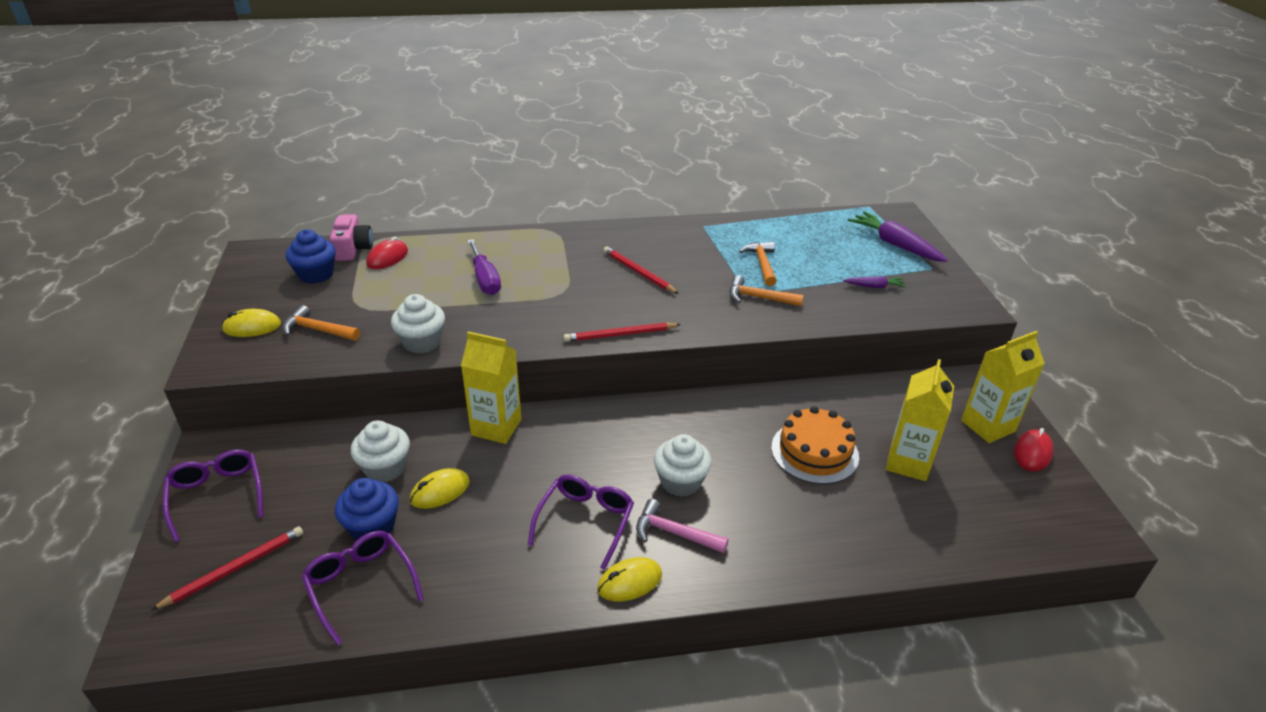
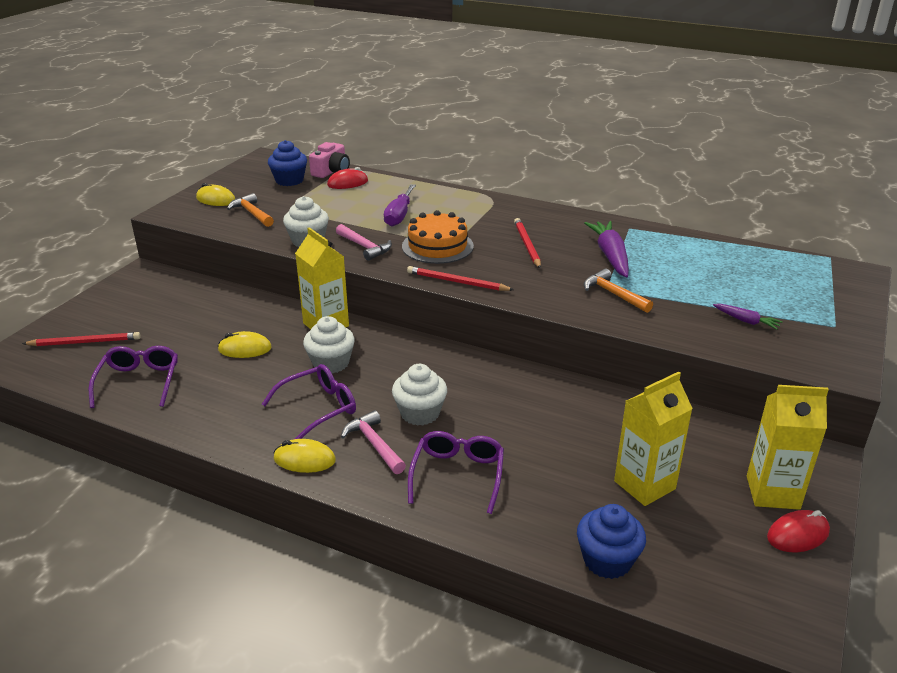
camera: 35 degrees right, 5 degrees down
(217, 496) = (119, 299): purple glasses -> purple glasses (457, 475)
(372, 527) = (182, 352): blue cupcake -> blue cupcake (607, 560)
(385, 468) = (227, 321): white cupcake -> white cupcake (331, 363)
(489, 328) = (364, 247): none -> pink hammer
(762, 264) = (650, 271): orange hammer -> none
(814, 452) = (561, 440): orange cake -> orange cake (437, 246)
(895, 245) = (817, 295): purple carrot -> purple carrot (610, 256)

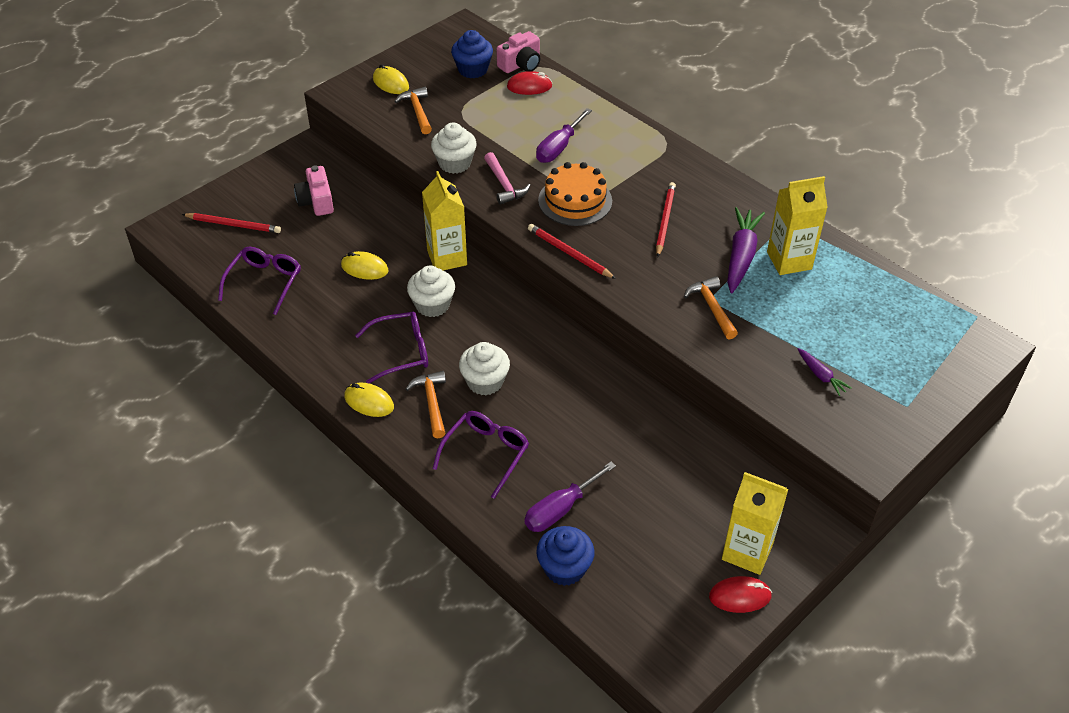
camera: 20 degrees right, 15 degrees up
(169, 308) = (316, 201): none -> pink camera
(374, 444) = (432, 403): pink hammer -> orange hammer
(566, 505) = (560, 509): none -> purple screwdriver
(644, 485) = (638, 510): yellow carton -> yellow carton (789, 260)

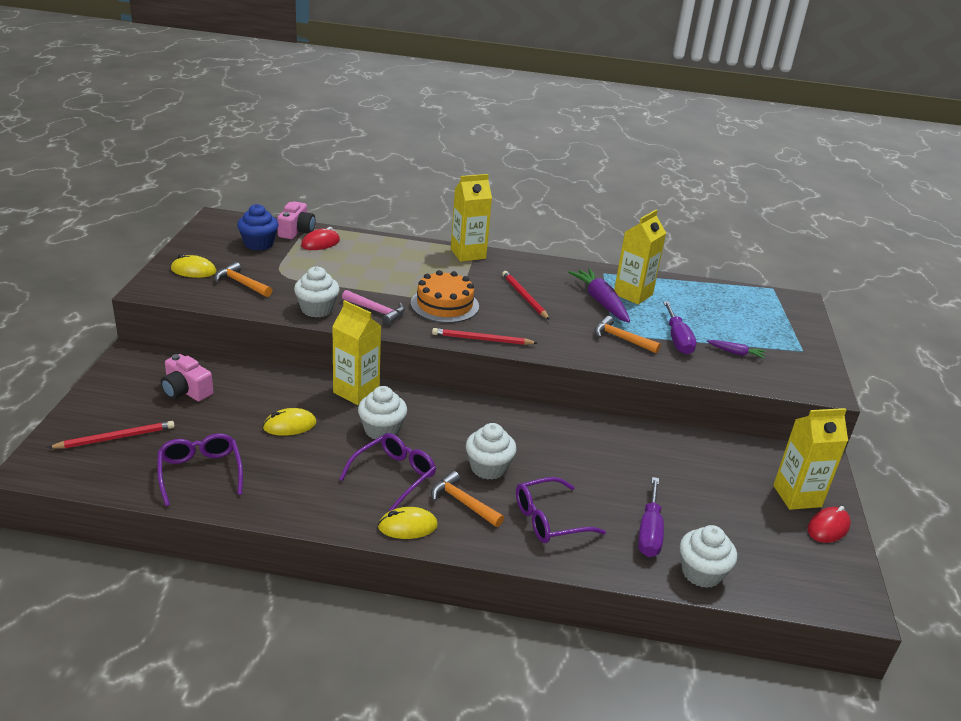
camera: 40 degrees left, 15 degrees down
(486, 454) = (549, 520): purple glasses -> purple glasses turned 105 degrees counterclockwise
(558, 148) = (391, 275): purple screwdriver -> purple screwdriver (677, 339)
(564, 568) = (701, 573): blue cupcake -> white cupcake
(663, 147) = (468, 254): none -> yellow carton

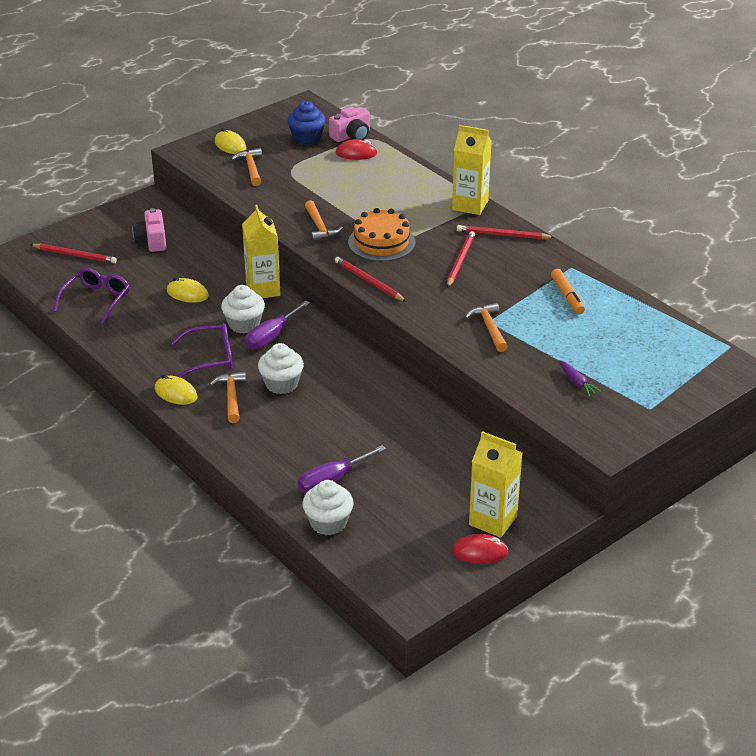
camera: 45 degrees right, 5 degrees up
(317, 309) = (278, 209): white cupcake -> none
(376, 311) = (319, 227): pink hammer -> orange hammer
(524, 267) = (502, 235): none -> red pencil
(549, 520) = (273, 436): purple glasses -> none
(600, 302) = (524, 291): purple carrot -> none
(633, 294) = (567, 296): yellow carton -> orange marker
(677, 339) = (540, 350): purple screwdriver -> purple screwdriver (271, 336)

